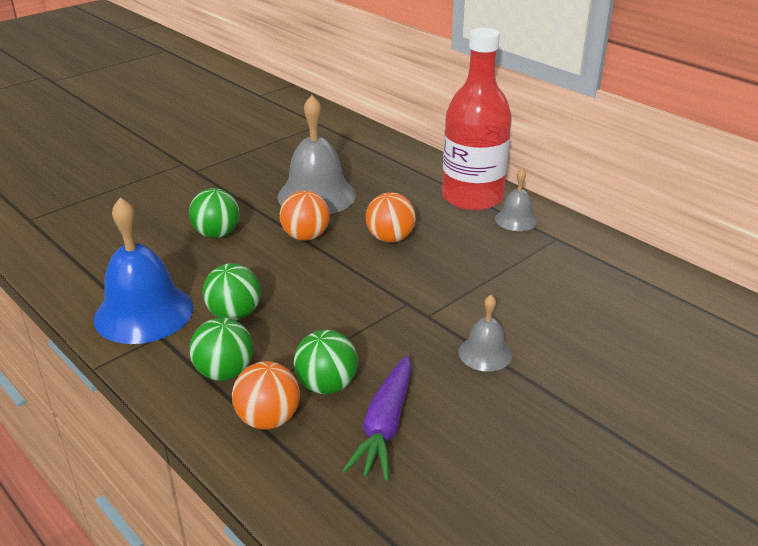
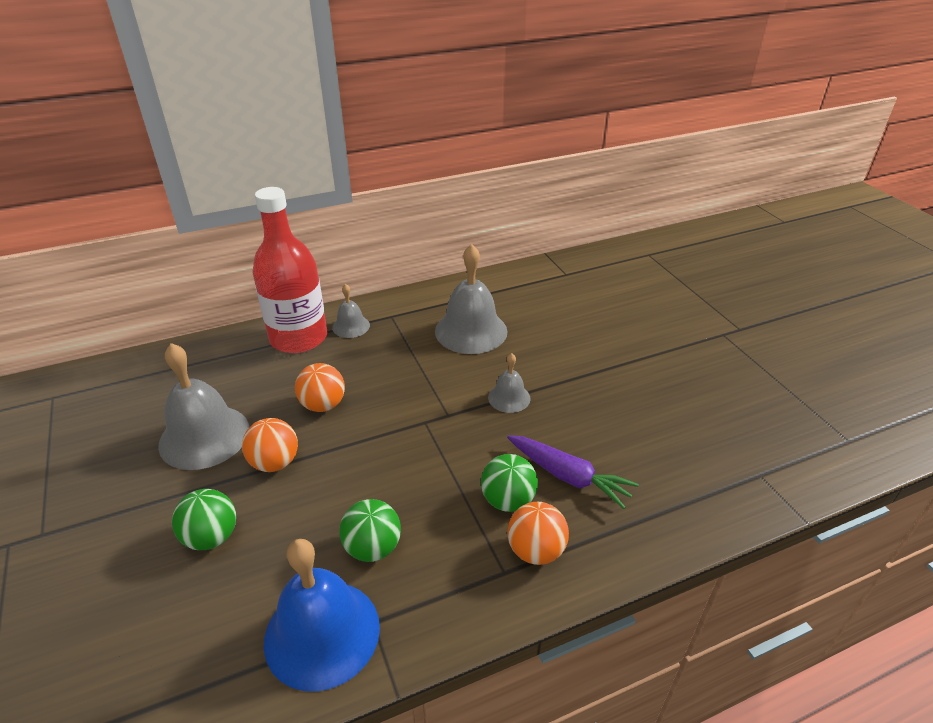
camera: 70 degrees left, 5 degrees up
(224, 372) = (459, 572): green ball -> none
(581, 298) = (471, 331): none -> grey bell

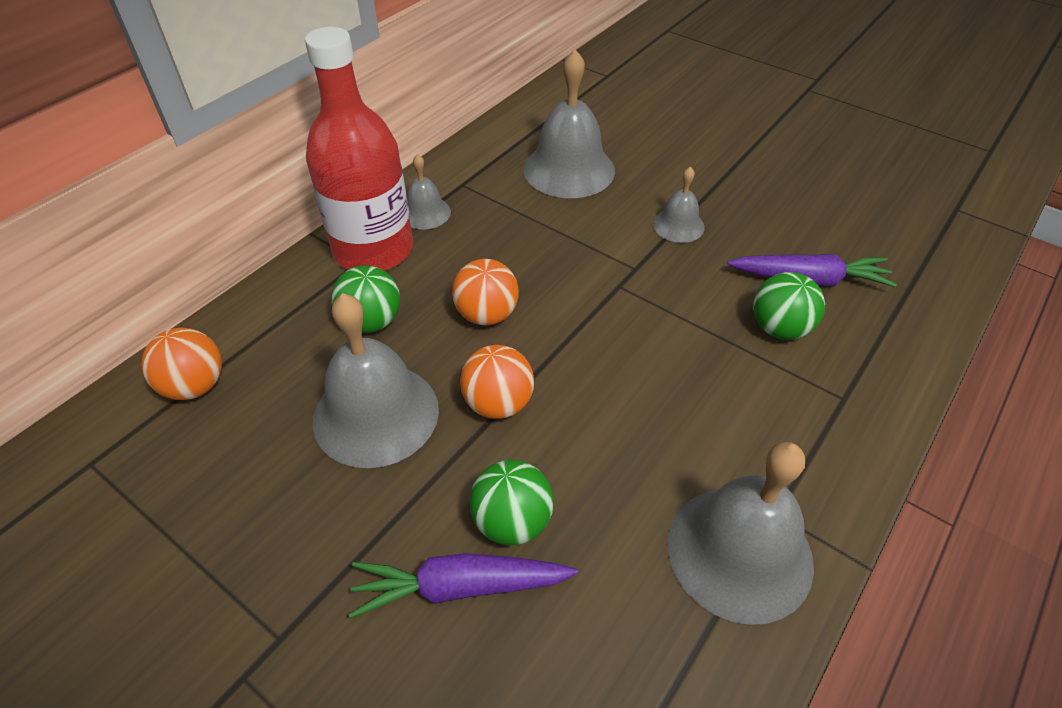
camera: 30 degrees left, 10 degrees up
(148, 559) = (460, 587): none -> purple carrot
(322, 633) = (739, 552): blue bell -> grey bell
(373, 548) = (700, 440): green ball -> green ball (371, 321)
(535, 550) = (850, 364): orange ball -> orange ball (195, 386)

